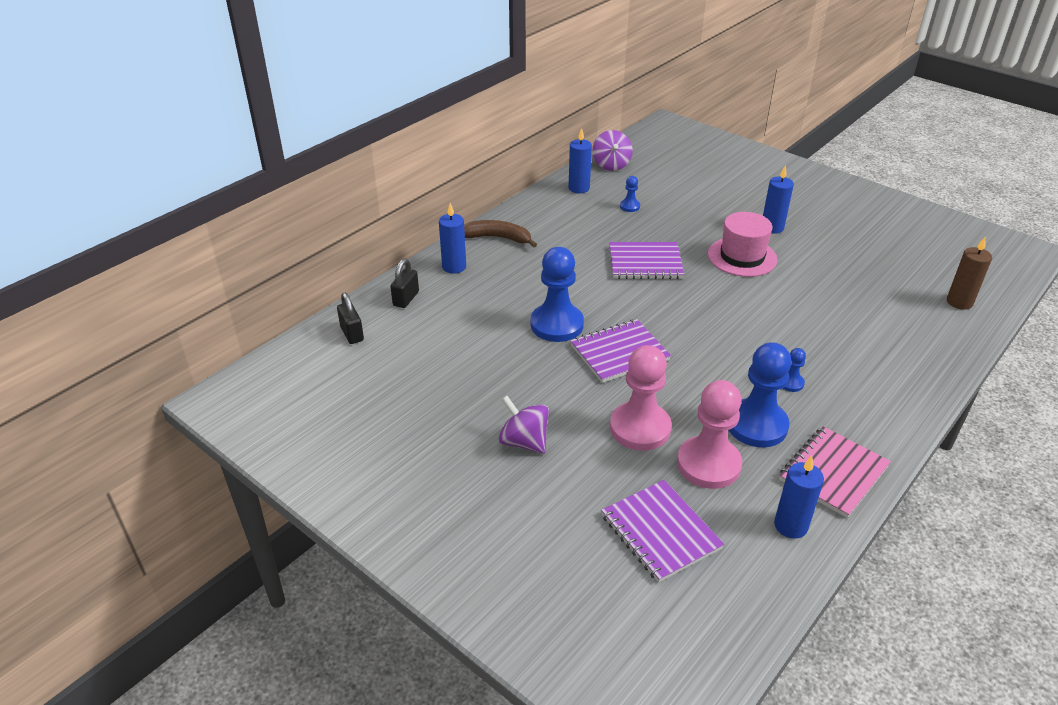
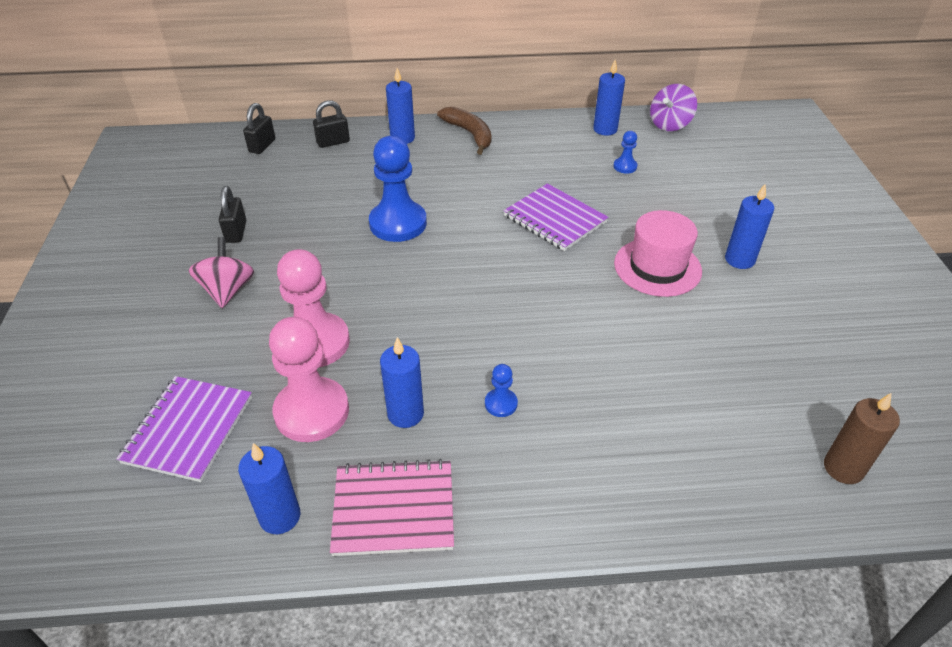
camera: 45 degrees right, 5 degrees up
(454, 403) = (236, 232): none -> black padlock
(524, 442) = (227, 290): purple spinning top -> pink spinning top
(619, 353) = (405, 275): purple notebook -> none
(756, 425) = (405, 414): blue pawn -> blue candle

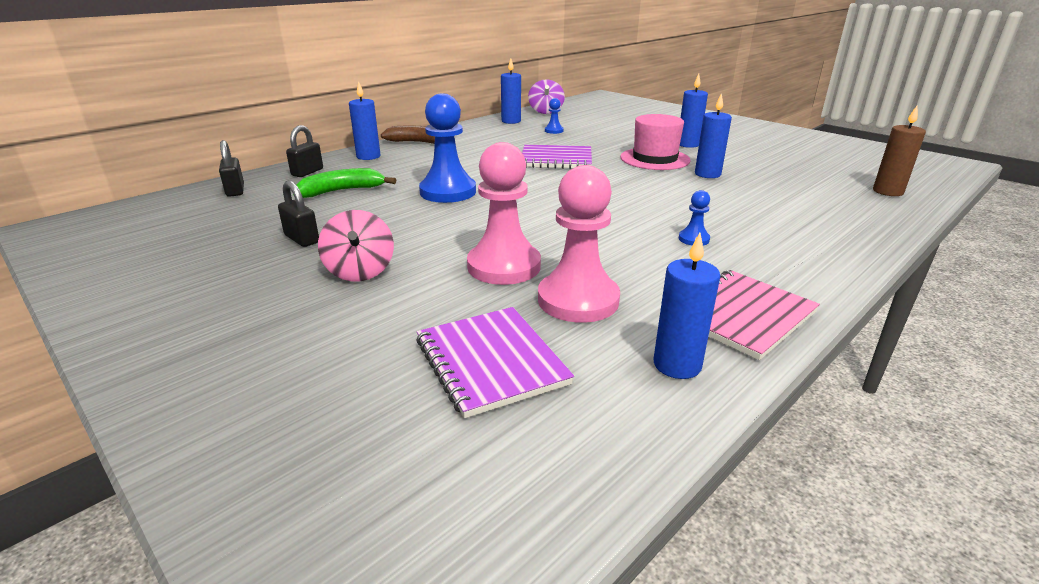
camera: 40 degrees left, 15 degrees down
(227, 290) = (360, 271): pink spinning top -> pink spinning top turned 150 degrees counterclockwise
(326, 182) = (342, 191): none -> green banana
(405, 414) = (647, 270): blue candle -> blue candle (707, 174)

